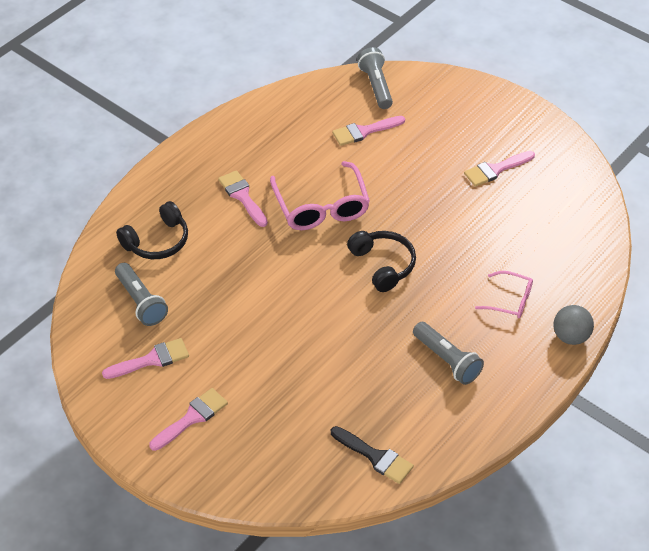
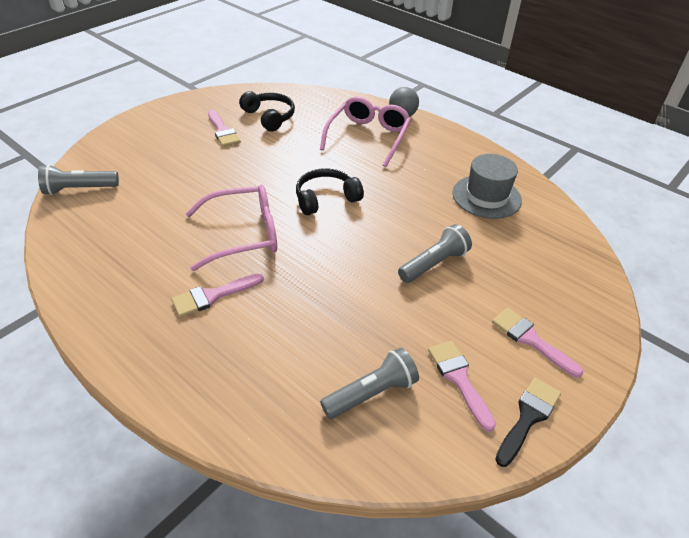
camera: 90 degrees left, 5 degrees down
(157, 241) = (271, 379): black headphones -> black headphones (269, 117)
(364, 131) = (144, 201): pink brush -> none
(375, 457) = (538, 215): black brush -> black brush (528, 417)
(404, 410) = (486, 196): none -> grey hat
(447, 360) = (432, 171): grey flashlight -> grey flashlight (434, 264)
(509, 300) = (368, 137): pink glasses -> pink glasses, size x1.82

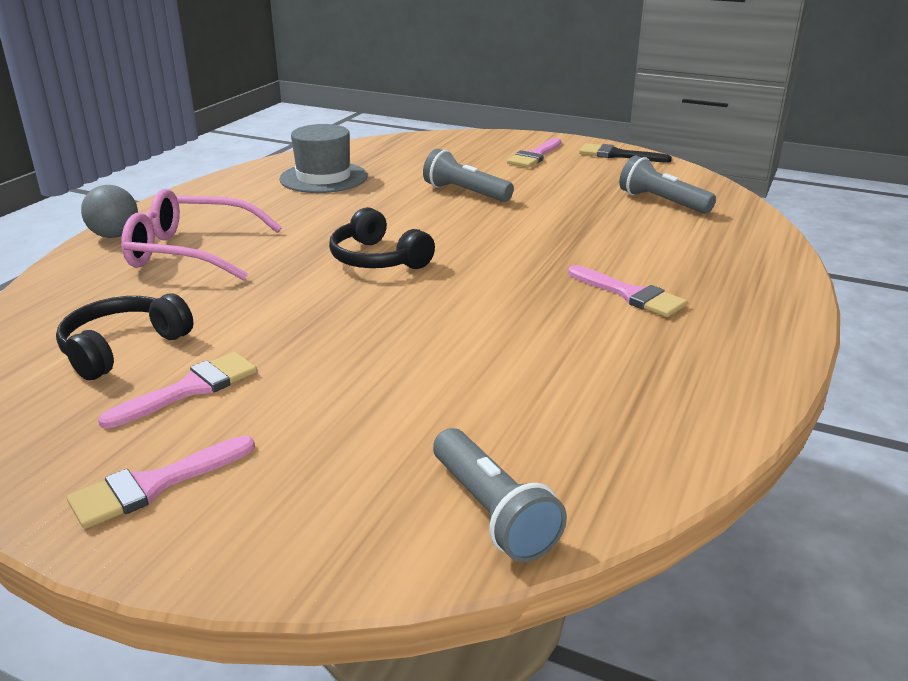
camera: 105 degrees left, 15 degrees down
(242, 234) = (499, 300): pink glasses -> none
(459, 379) = (607, 175): pink brush -> pink brush (153, 485)

